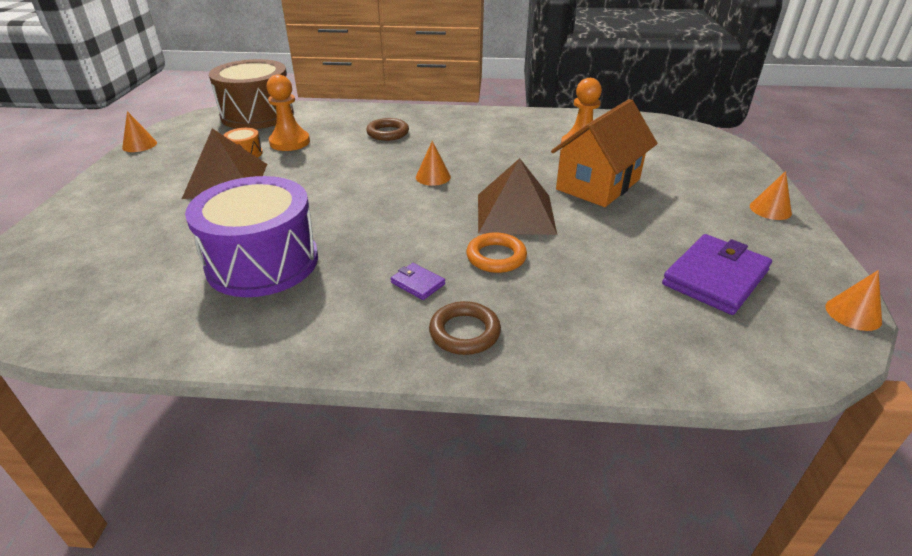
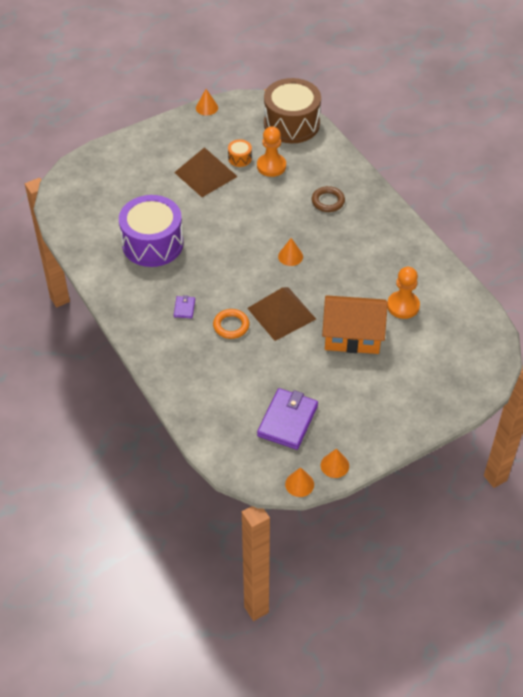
camera: 55 degrees right, 15 degrees up
(464, 332) = (164, 343): brown ring -> none
(715, 277) = (287, 421): purple wallet -> purple wallet turned 75 degrees counterclockwise
(770, 209) = (394, 429): orange cone -> orange cone (334, 465)

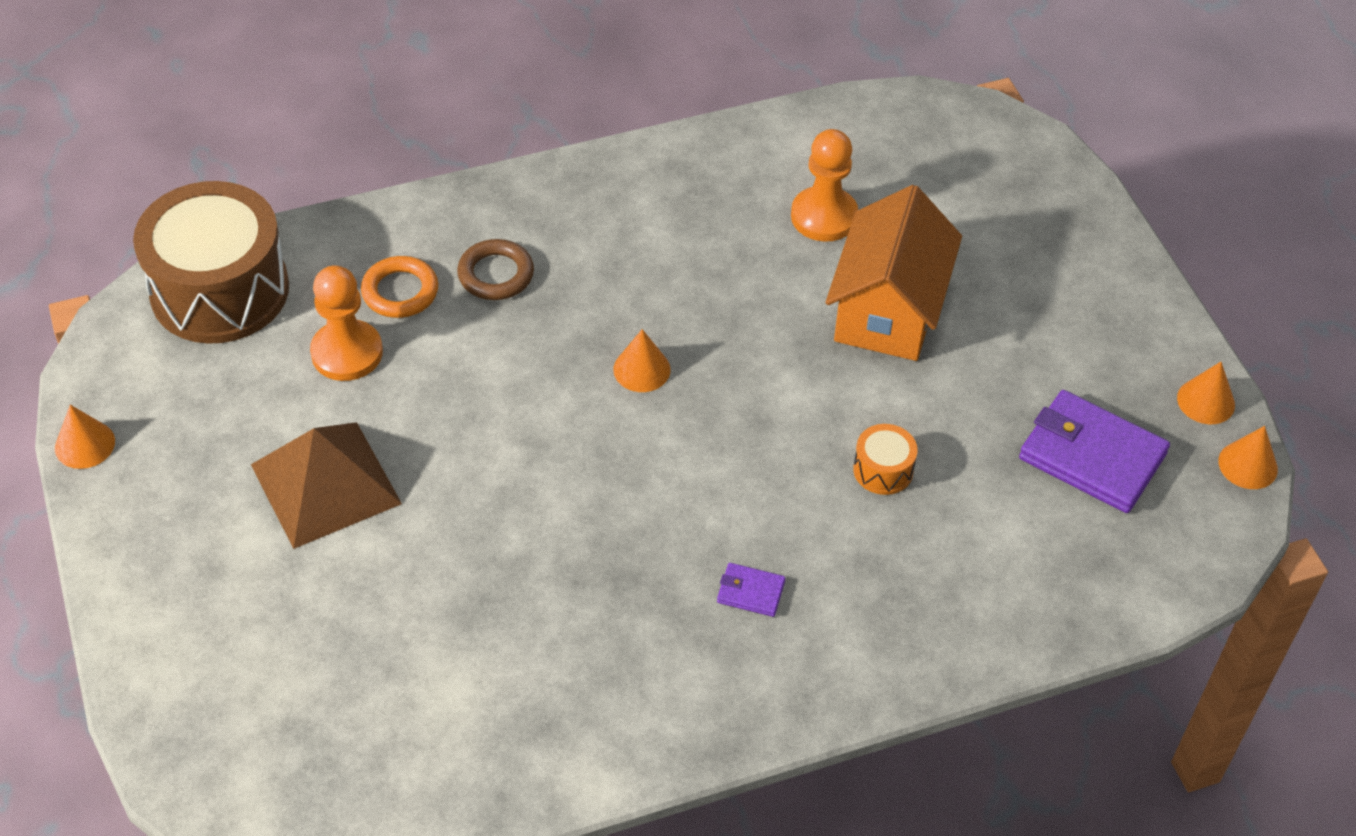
camera: 80 degrees left, 0 degrees up
(152, 243) = (527, 628): purple drum -> none
(231, 326) = (821, 511): orange ring -> orange ring (400, 291)
(240, 158) = (297, 408): orange drum -> orange drum (883, 470)
(281, 313) = (803, 415): brown pyramid -> none

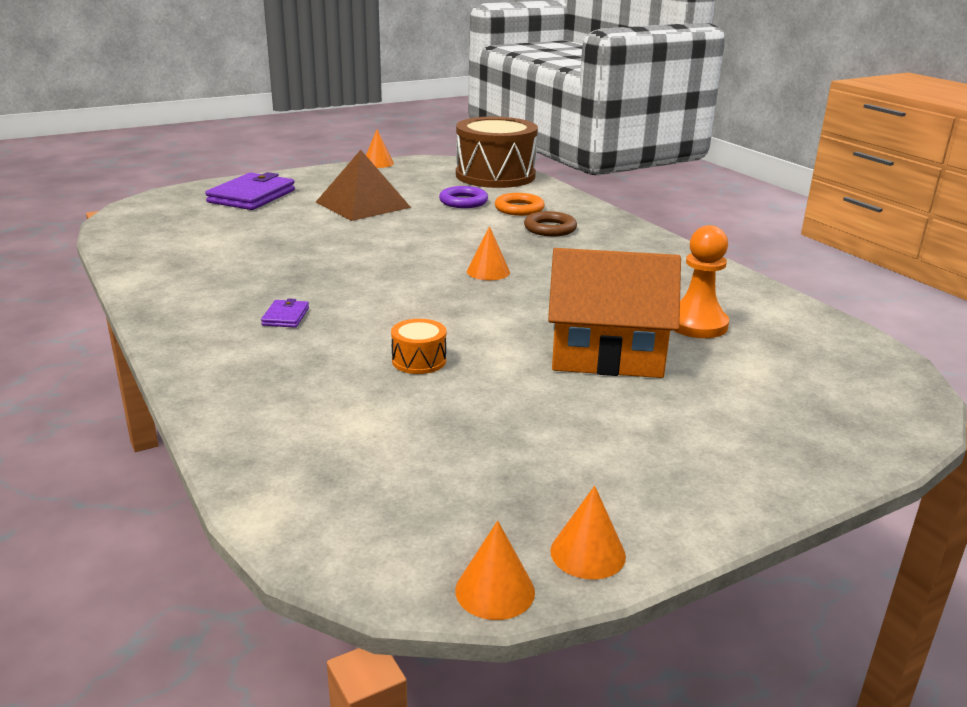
camera: 80 degrees right, 25 degrees down
(347, 353) = (463, 201): orange pawn -> purple ring
(1092, 456) = (470, 469): purple wallet -> purple wallet (252, 196)

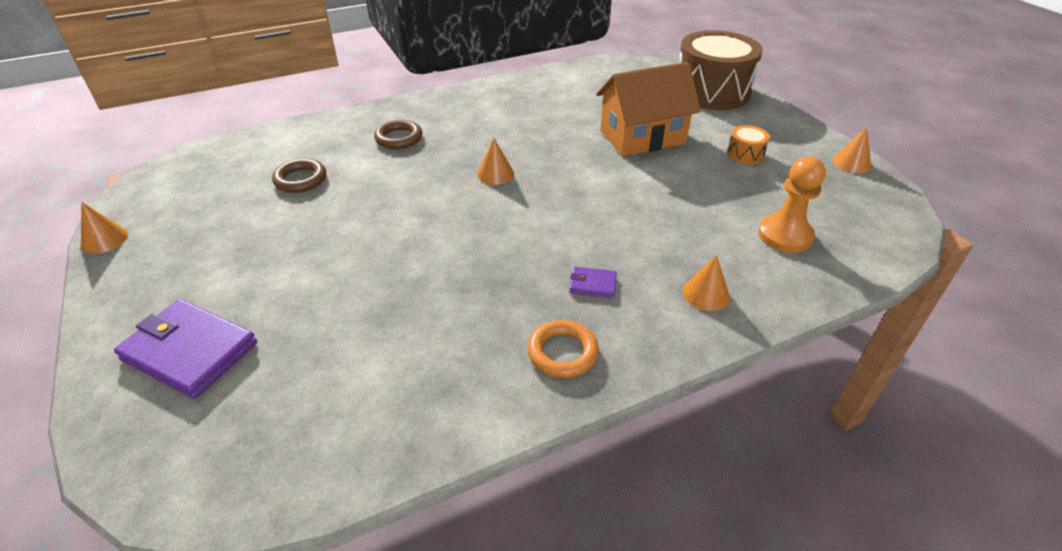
camera: 85 degrees left, 15 degrees up
(363, 204) = (278, 247): brown pyramid -> none
(419, 360) = (664, 210): orange drum -> orange drum (745, 154)
(463, 201) = (300, 179): purple ring -> brown ring
(495, 175) = (220, 157): brown drum -> brown drum (711, 92)
(495, 590) = (895, 190): orange cone -> orange cone (706, 294)
(519, 209) = (338, 149): orange ring -> orange ring (562, 353)
(606, 355) = (642, 137): orange house -> orange house turned 60 degrees clockwise
(696, 324) = (592, 103): orange pawn -> orange pawn (785, 235)

